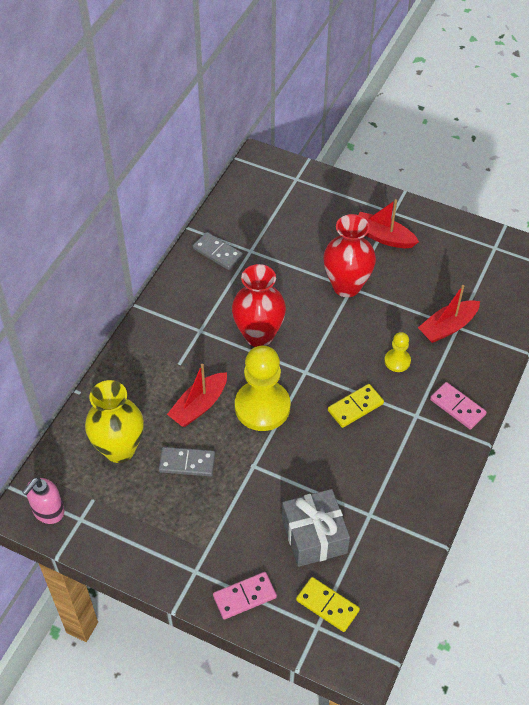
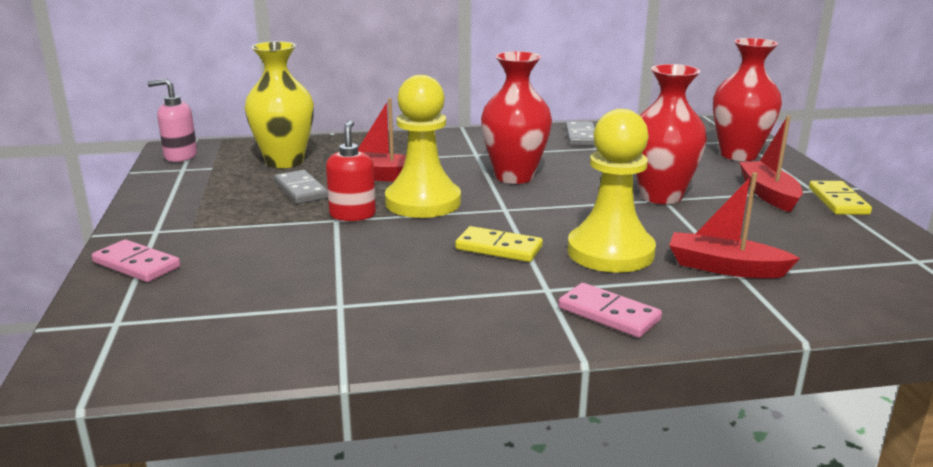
camera: 55 degrees right, 30 degrees down
(253, 453) = (352, 214): none -> red soap dispenser
(314, 536) = (267, 279): grey gift -> none
(318, 200) = (738, 155): none -> red vase
(327, 605) = (157, 319): yellow domino -> yellow domino (838, 201)
(397, 361) = (610, 252): yellow pawn -> yellow pawn, size x2.07
(457, 407) = (608, 314): pink domino -> pink domino turned 60 degrees counterclockwise

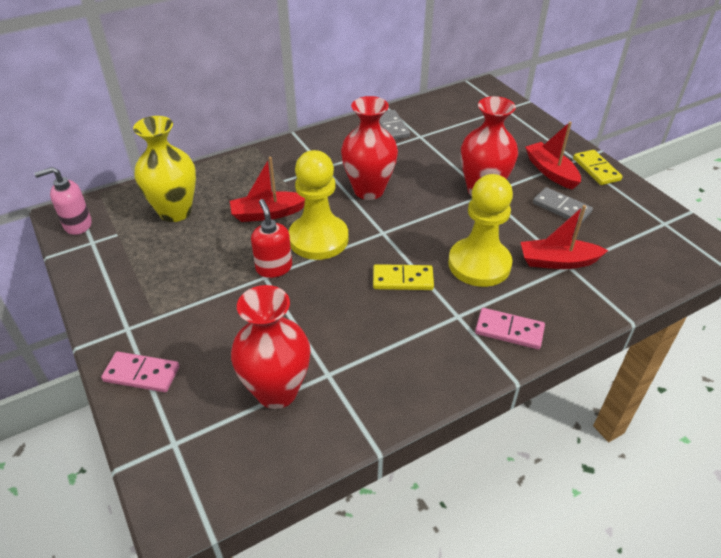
camera: 20 degrees left, 20 degrees up
(301, 190) = (213, 247): grey domino -> grey domino (561, 208)
(738, 155) = (512, 127): red vase -> red vase (277, 391)

